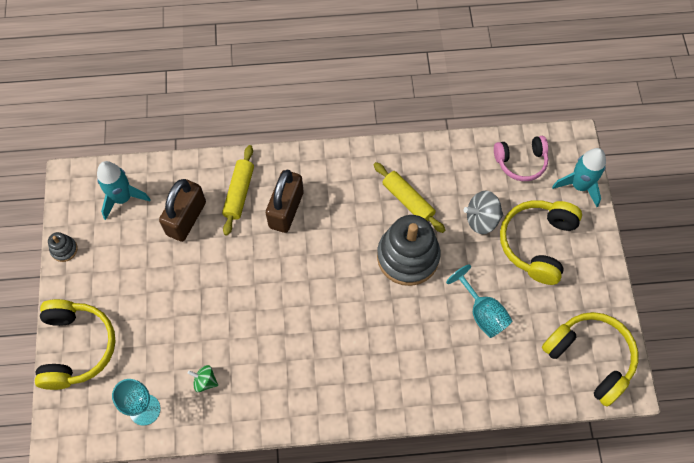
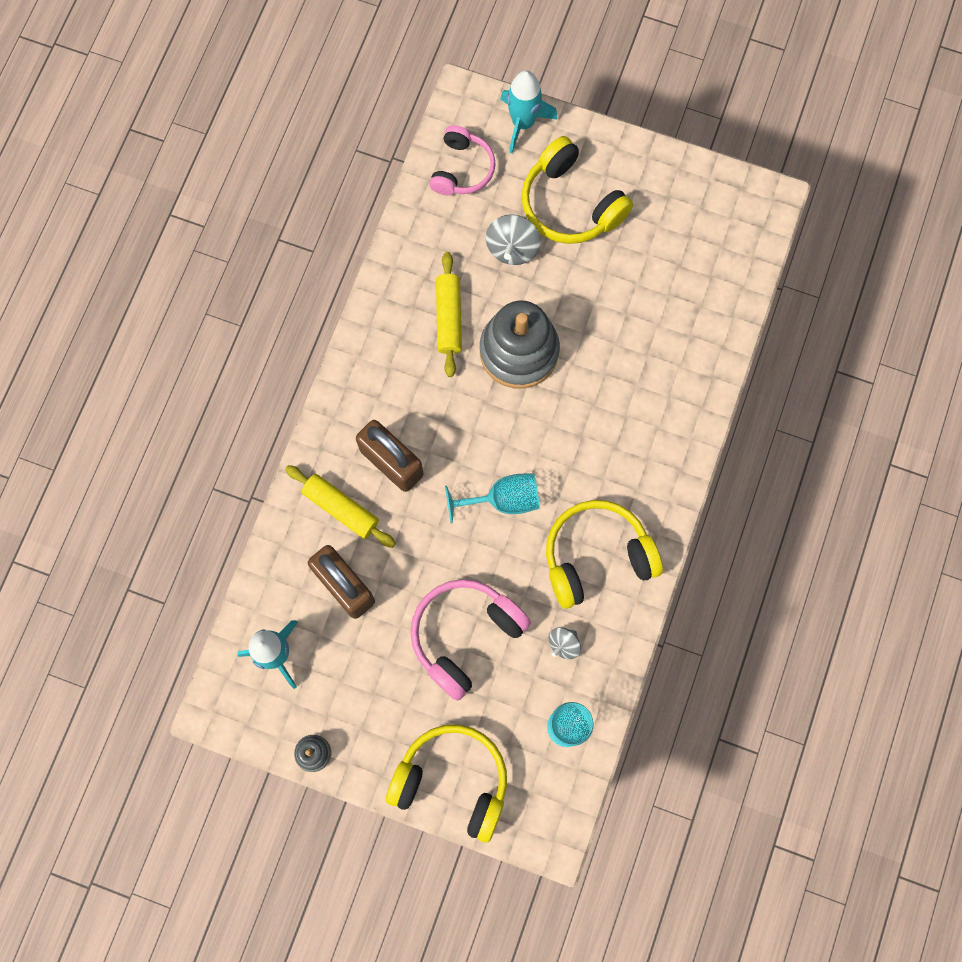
camera: 65 degrees left, 10 degrees up
(184, 311) = (465, 635): none -> pink headphones
(205, 381) = (563, 644): green spinning top -> grey spinning top
(408, 201) = (449, 318): yellow rolling pin -> yellow rolling pin turned 75 degrees counterclockwise
(482, 313) = (623, 303): turquoise goblet -> turquoise goblet (503, 500)
(590, 358) = (724, 220): yellow headphones -> yellow headphones (596, 557)

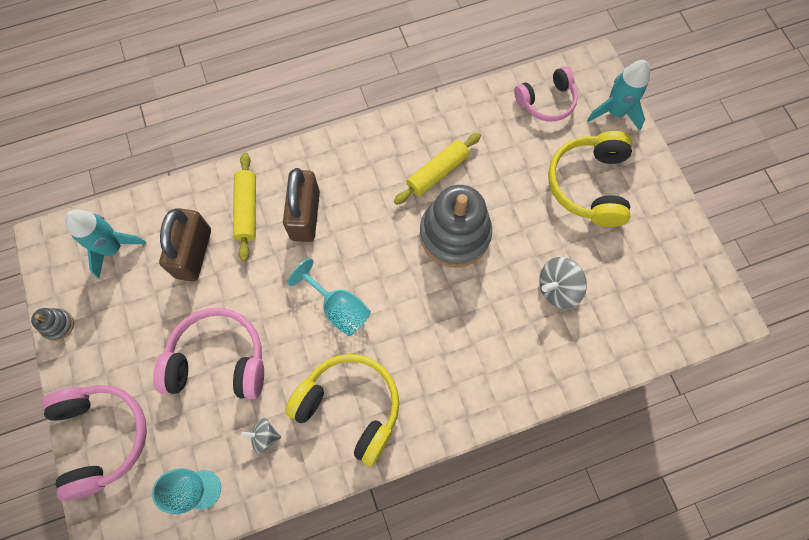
camera: 50 degrees right, 5 degrees down
(452, 781) = (102, 437): yellow headphones -> pink headphones
(512, 248) = (522, 173): grey spinning top -> grey spinning top (557, 288)

